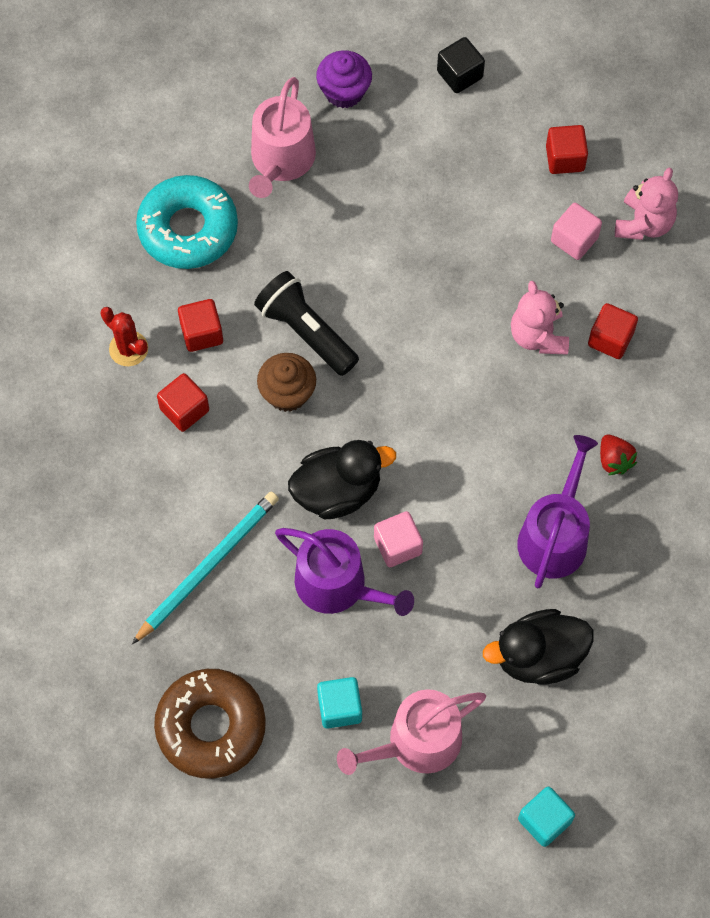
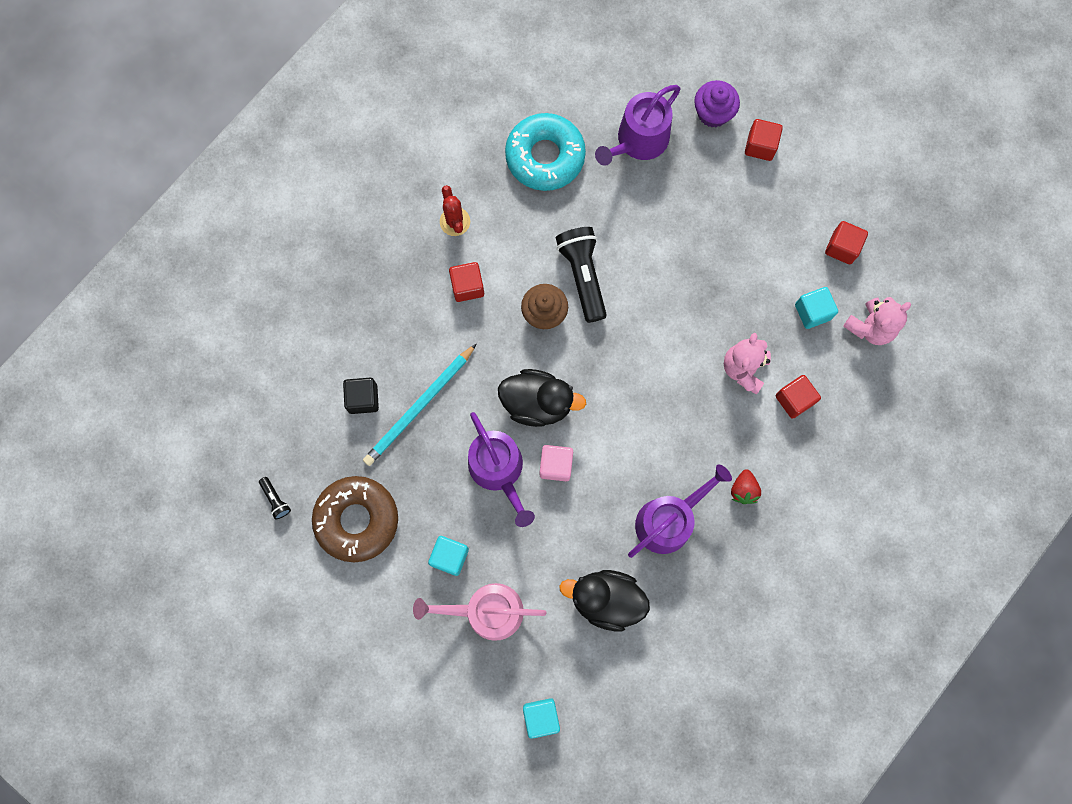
camera: 30 degrees right, 10 degrees up
(104, 757) = (275, 499): none -> black flashlight
(201, 333) = (511, 237): red cube -> red cube (760, 146)
(208, 566) = (419, 407): turquoise pencil -> turquoise pencil turned 150 degrees clockwise
(281, 160) = (638, 141): pink watering can -> purple watering can
(459, 74) = (803, 144): black cube -> black cube (363, 398)
(574, 239) = (812, 312): pink cube -> turquoise cube

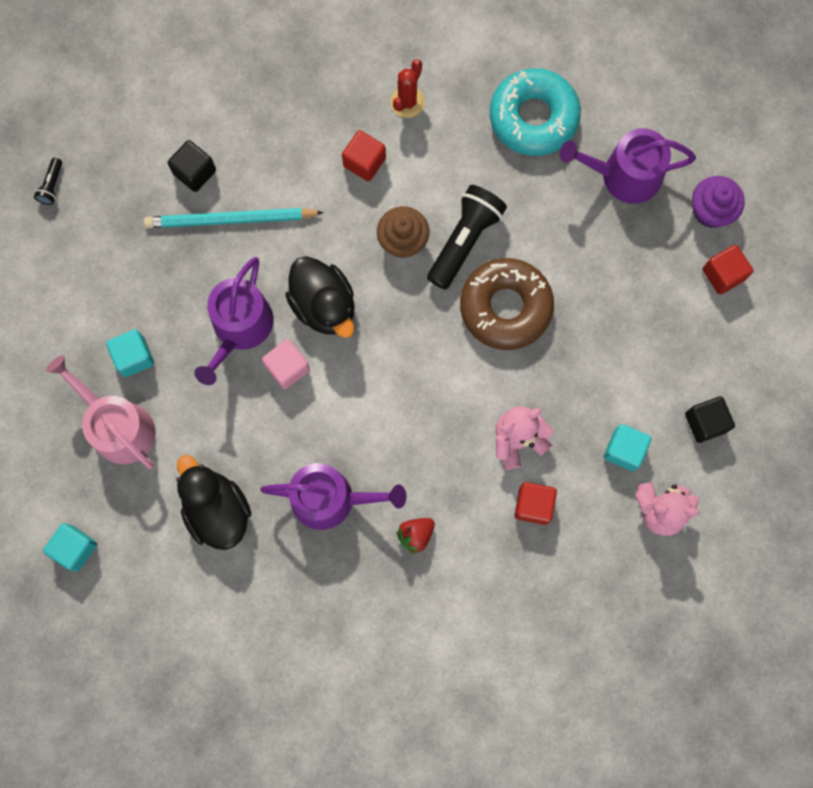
camera: 45 degrees right, 0 degrees up
(357, 520) = (95, 260): brown donut -> brown donut (505, 307)
(842, 247) = (705, 422): red cube -> black cube

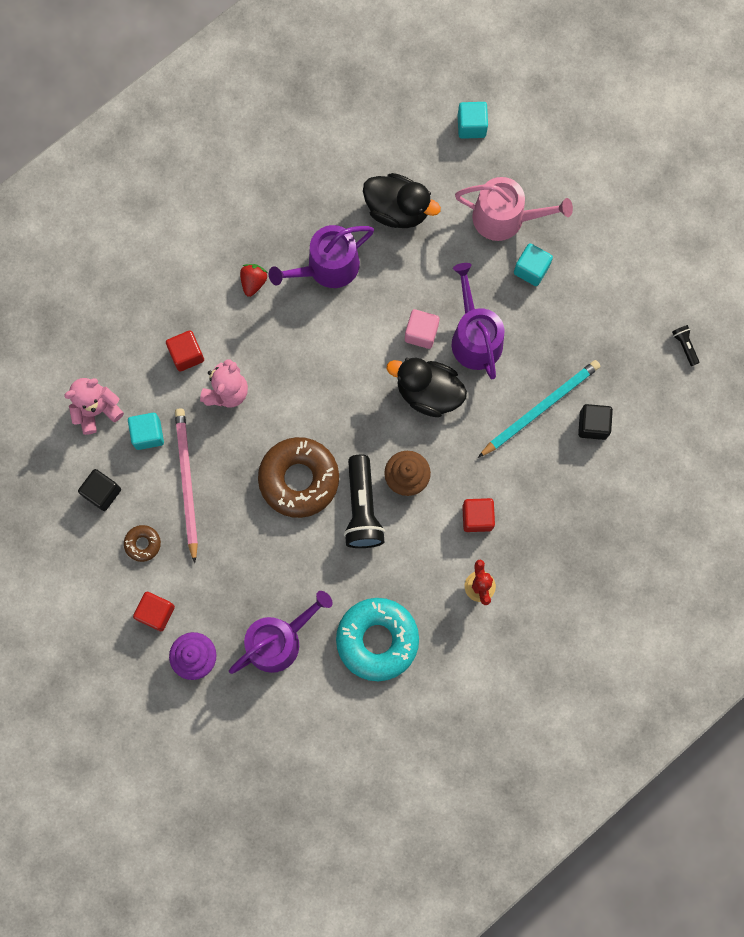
camera: 145 degrees right, 0 degrees up
(615, 377) = (187, 482): none -> pink pencil
(696, 346) = (143, 544): none -> brown donut

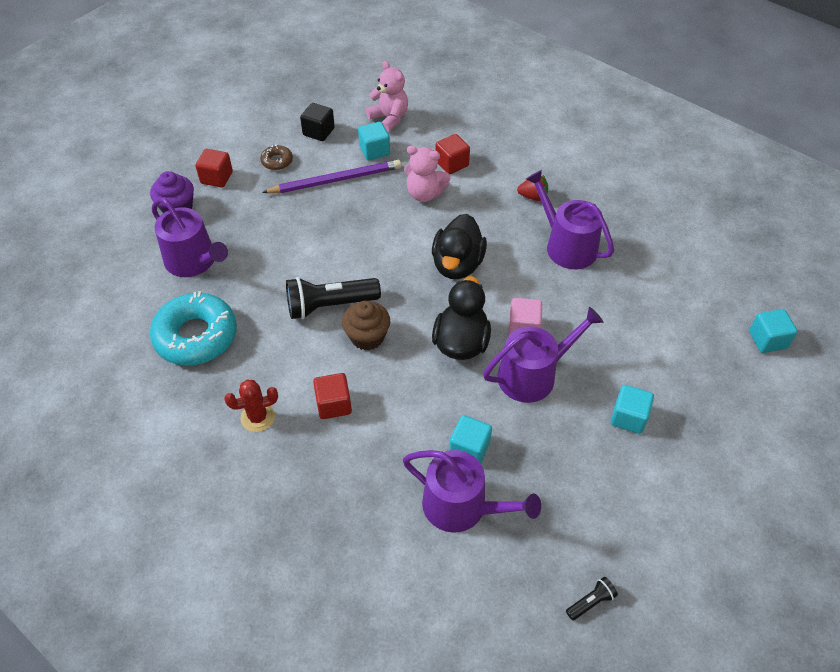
camera: 80 degrees right, 25 degrees down
(187, 482) = (336, 180): pink pencil -> purple pencil
(299, 479) = (351, 254): brown donut -> none
(397, 210) = (647, 291): black duck -> black duck (457, 265)
(505, 218) = (678, 384): pink watering can -> none
(540, 408) = (469, 449): turquoise pencil -> turquoise cube
(593, 425) = (462, 506): black cube -> purple watering can

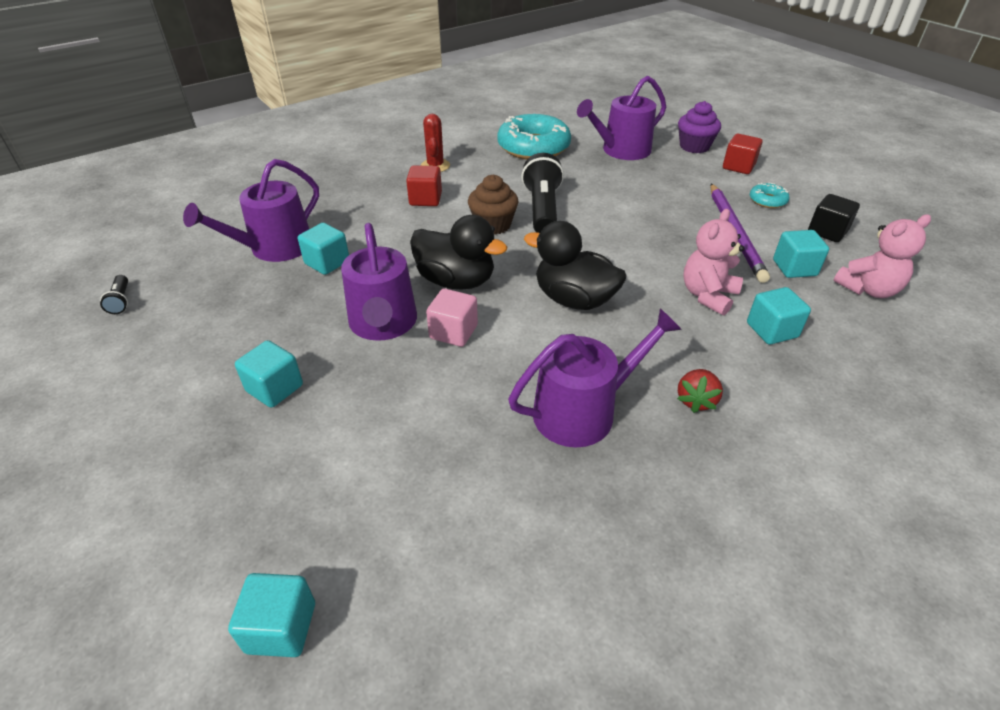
camera: 105 degrees right, 10 degrees down
(277, 161) = (767, 200): brown donut -> turquoise donut
(452, 164) = (772, 330): red cube -> turquoise cube

